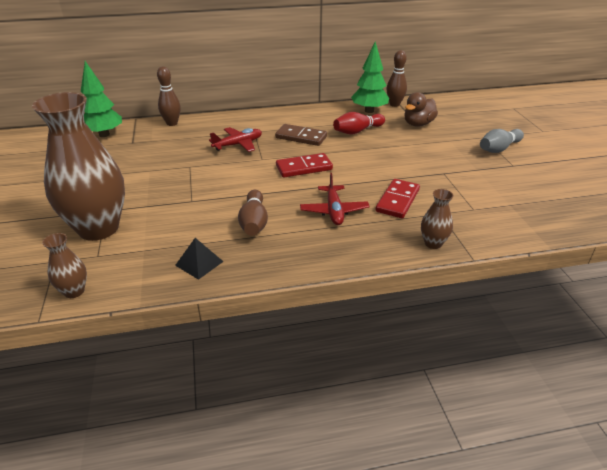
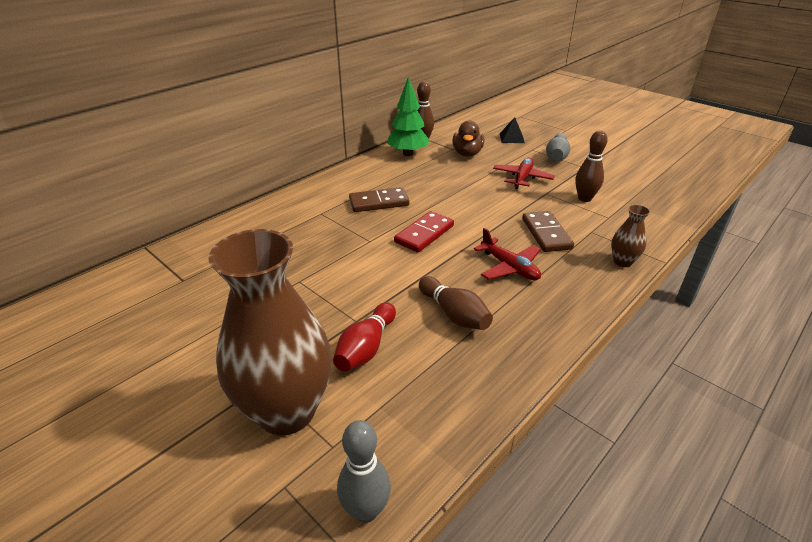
camera: 35 degrees left, 0 degrees up
(74, 291) = (366, 510): brown vase -> grey bowling pin
(104, 134) = (126, 285): green tree -> none
(172, 123) = (206, 237): brown bowling pin -> brown bowling pin (584, 198)
(199, 263) = (461, 388): black pyramid -> black pyramid (512, 138)
(238, 144) = (322, 234): red plane -> red plane (522, 178)
(357, 131) = (424, 178): red bowling pin -> red bowling pin (366, 348)
(397, 200) = (546, 234): red domino -> brown domino

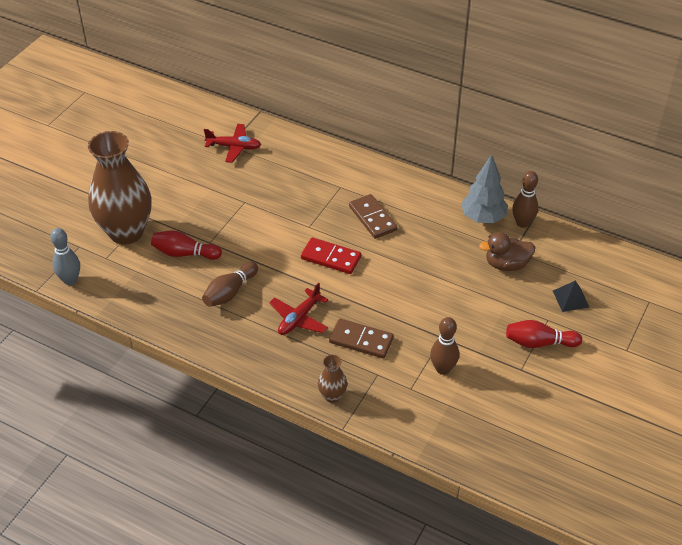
camera: 75 degrees right, 10 degrees up
(408, 154) = (483, 218): green tree -> grey tree
(522, 178) = (467, 315): red plane -> red plane (234, 147)
(546, 234) = (361, 340): brown domino -> brown domino turned 45 degrees clockwise
(556, 156) = (539, 343): grey bowling pin -> red bowling pin

